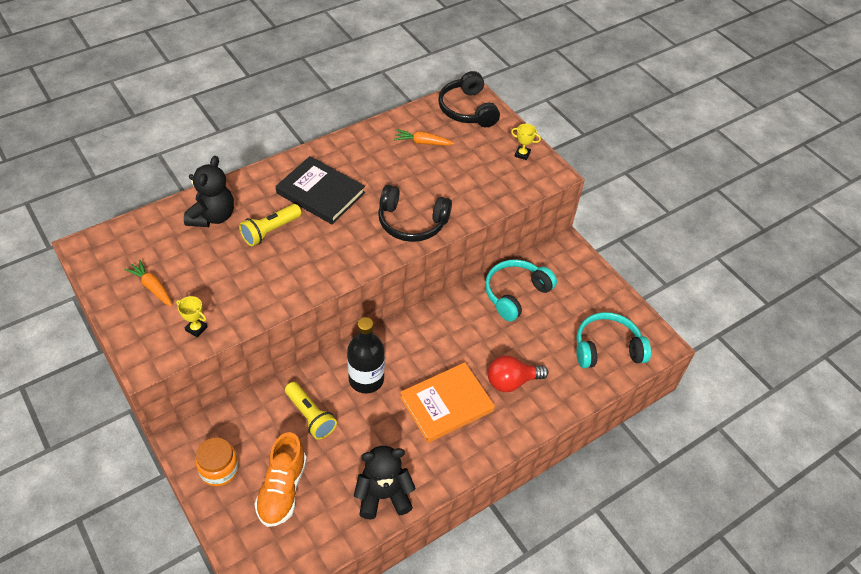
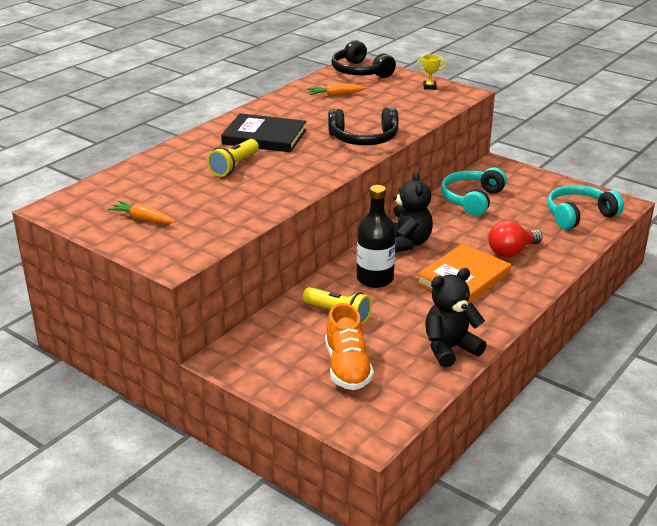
camera: 15 degrees left, 20 degrees down
(196, 328) = (208, 235): yellow trophy -> none
(212, 216) = (170, 167): black teddy bear -> black teddy bear (407, 243)
(219, 469) = (272, 369): orange jar -> none

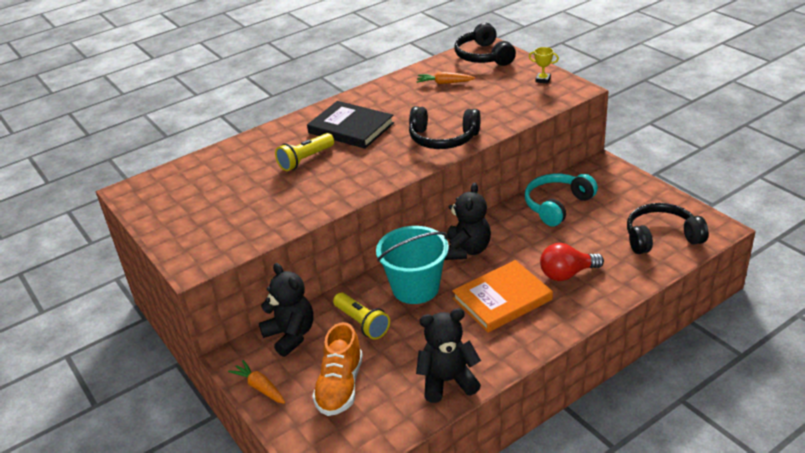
camera: 20 degrees right, 5 degrees up
(142, 219) = (194, 212): orange carrot -> orange carrot (259, 387)
(270, 333) = (291, 335): none -> black teddy bear
(375, 279) = (415, 288): black bottle -> turquoise bucket
(579, 215) = (661, 237): turquoise headphones -> black headphones

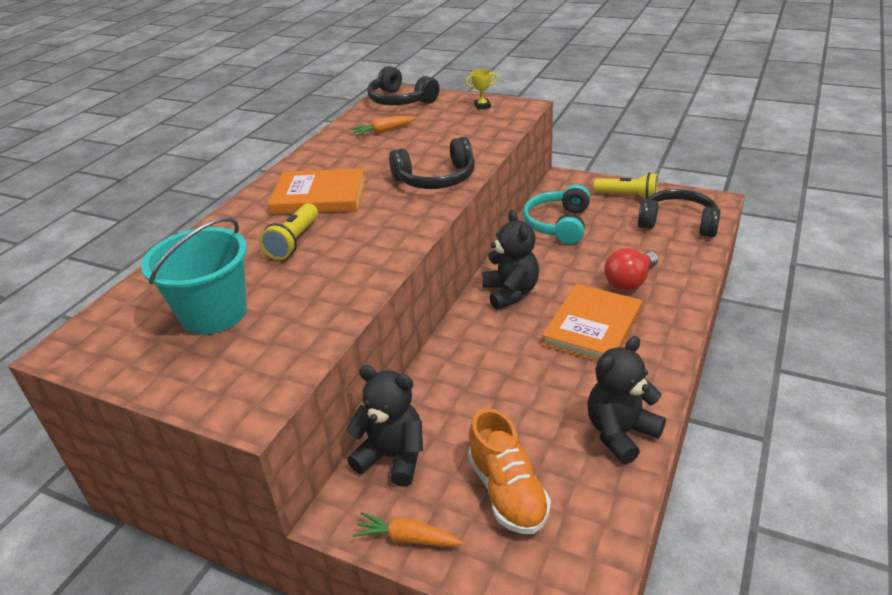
camera: 30 degrees left, 0 degrees up
(351, 128) = (319, 196): black book -> orange book
(362, 323) = (467, 409): yellow flashlight -> yellow flashlight (628, 196)
(415, 288) = (492, 348): turquoise bucket -> turquoise bucket (214, 313)
(661, 237) = (678, 223): black headphones -> black headphones turned 60 degrees clockwise

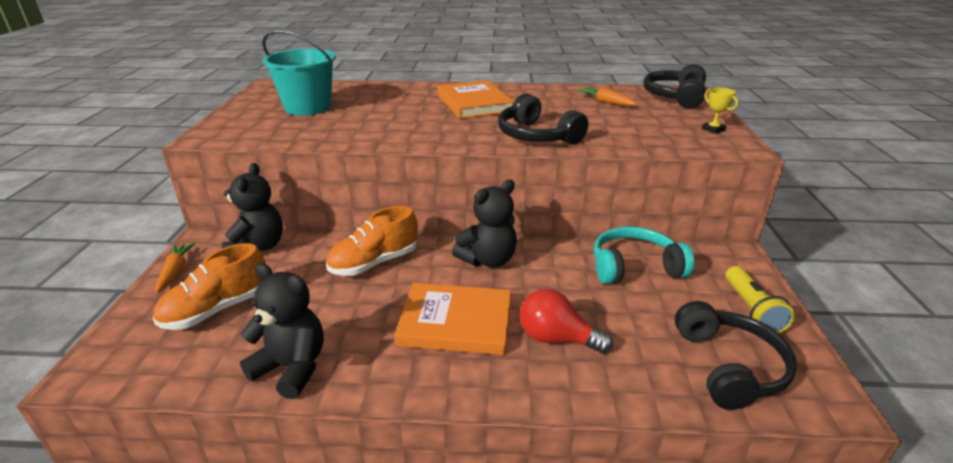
camera: 65 degrees right, 5 degrees down
(294, 241) = (404, 109): yellow flashlight -> none
(478, 364) = (374, 263): none -> orange shoe

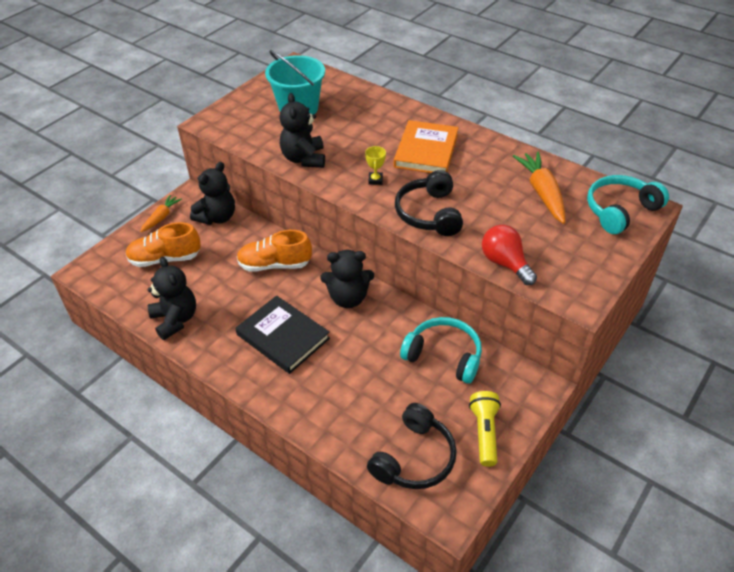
camera: 35 degrees right, 15 degrees up
(358, 135) = (304, 159): none -> black teddy bear
(456, 322) = (283, 336): orange book -> black book
(556, 338) = (330, 380): red light bulb -> red light bulb (505, 263)
(605, 102) = (542, 192): orange carrot -> orange carrot, size x1.66
(675, 97) = (620, 211): black headphones -> turquoise headphones
(713, 129) = (589, 269): yellow trophy -> yellow trophy (375, 180)
(751, 310) = (484, 432): yellow flashlight -> yellow flashlight turned 150 degrees clockwise

